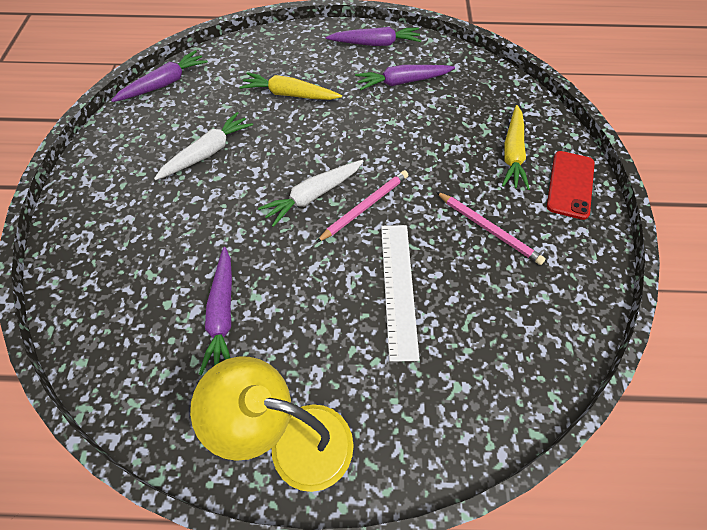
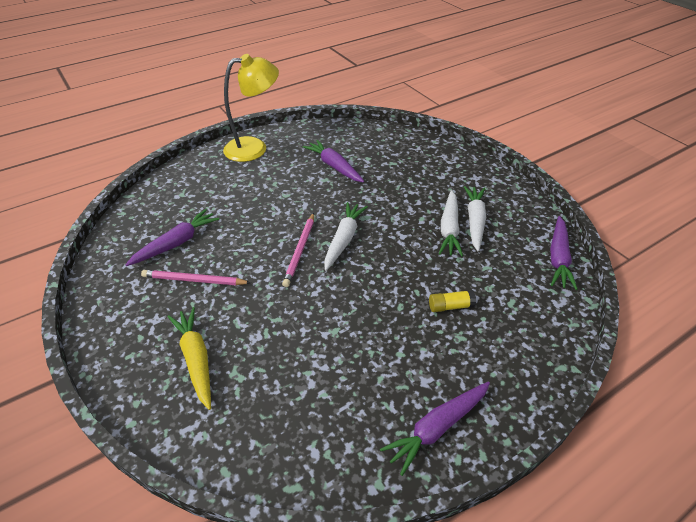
camera: 145 degrees right, 15 degrees down
(176, 147) = (474, 221): none -> white carrot
(290, 94) = (450, 306): yellow carrot -> yellow glue stick
(398, 288) = (242, 218): white ruler -> none
(402, 82) = (360, 385): purple carrot -> purple carrot (176, 243)
(570, 185) = (127, 355): red phone -> none

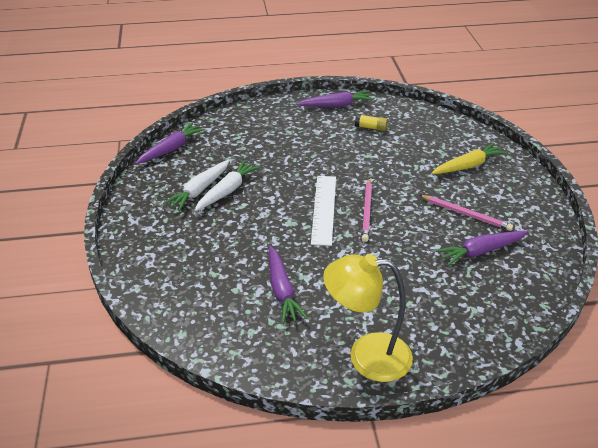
camera: 155 degrees left, 5 degrees down
(196, 359) = (468, 166): yellow carrot -> yellow carrot turned 120 degrees counterclockwise
(300, 251) = (367, 211): pink pencil -> pink pencil turned 150 degrees clockwise
(344, 239) = (323, 209): white carrot -> white ruler
(450, 306) = (279, 146): yellow glue stick -> yellow glue stick (371, 128)

